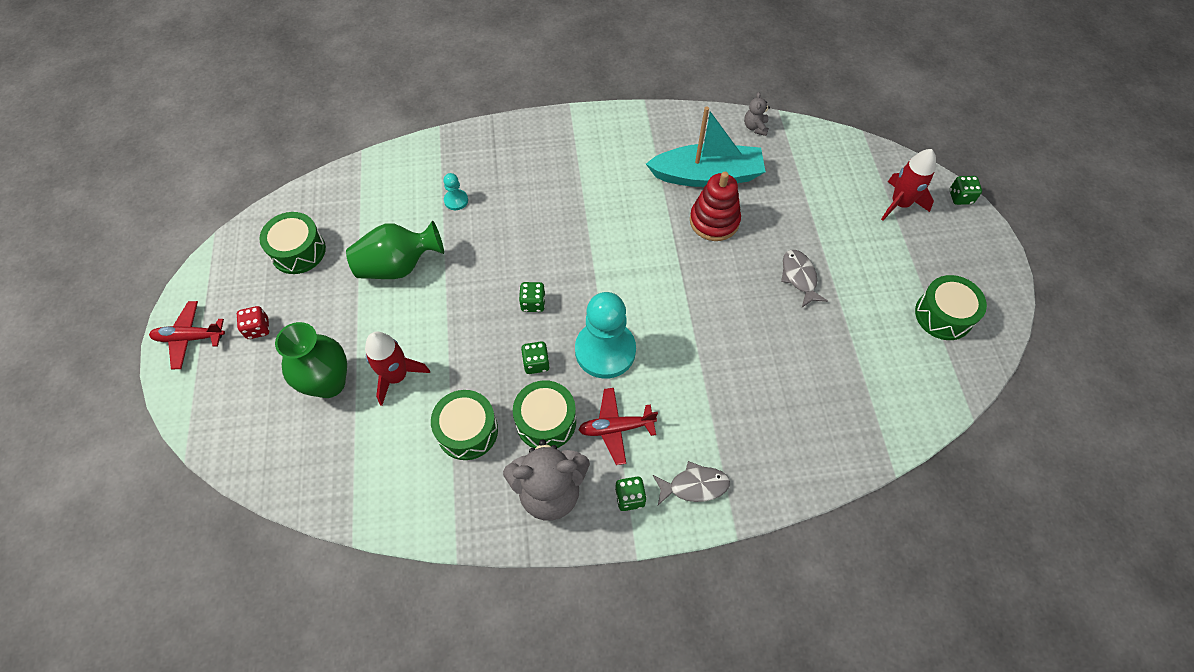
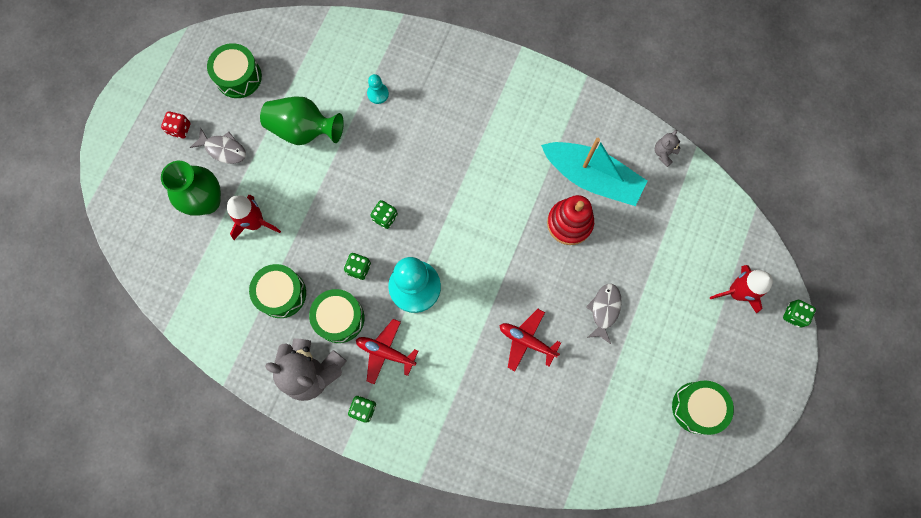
camera: 30 degrees right, 15 degrees up
(190, 338) = (131, 111): red plane -> red plane (527, 341)
(694, 486) = (413, 427): grey fish -> grey fish (223, 149)

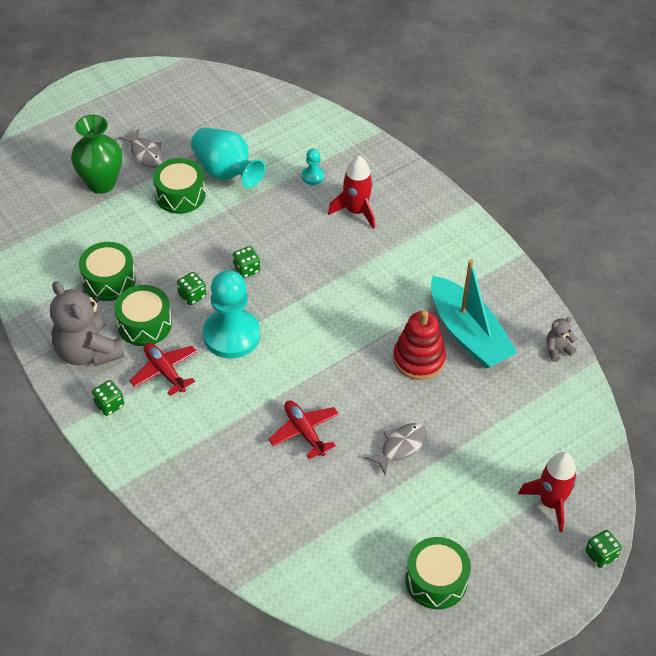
camera: 30 degrees right, 25 degrees down
(180, 129) = (121, 123): red dice -> none
(238, 77) = (200, 110): green drum -> green drum (180, 195)
(255, 222) = (129, 218): red rocket -> red rocket (356, 211)
(304, 130) = (226, 172): green vase -> turquoise vase

